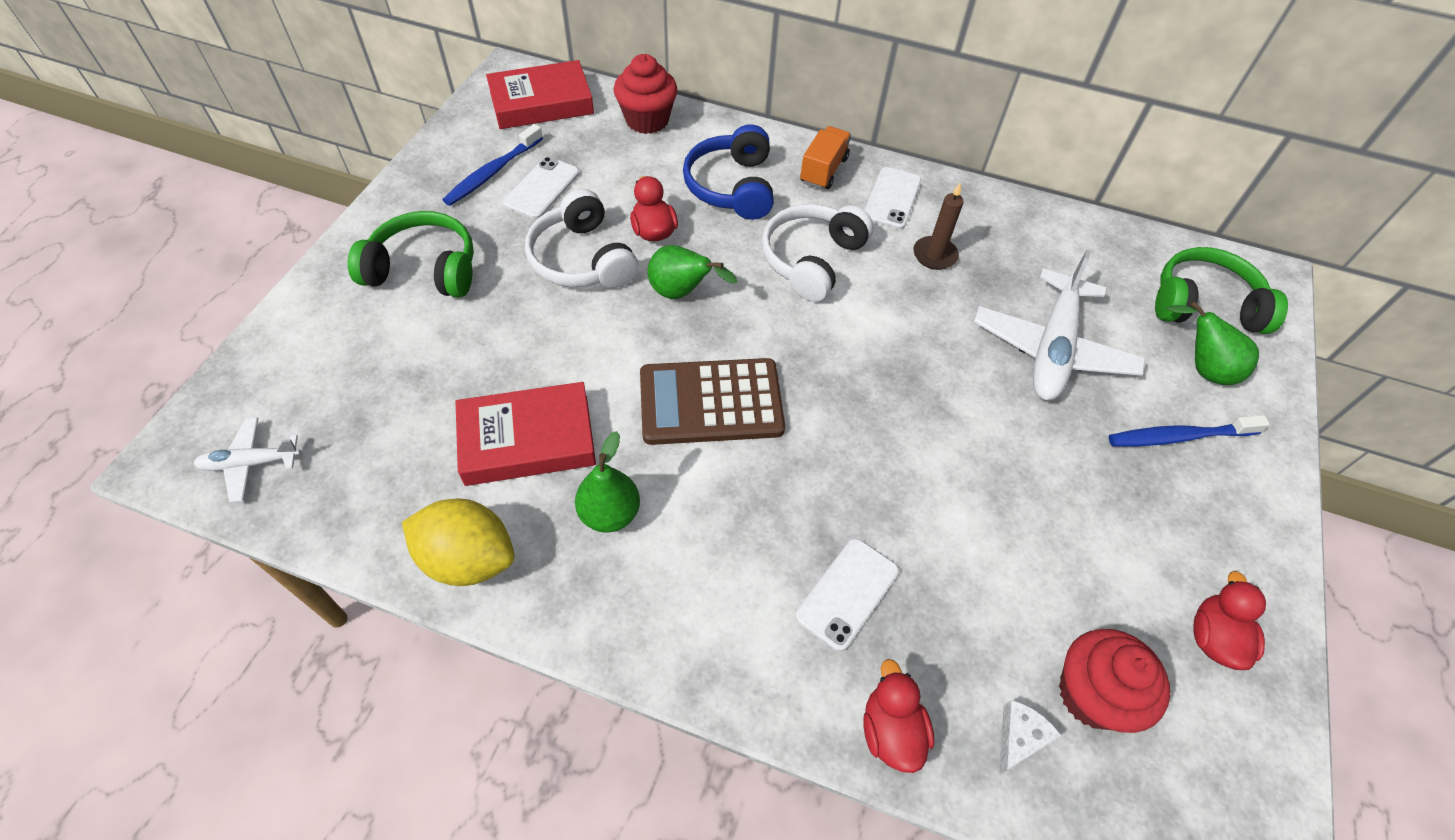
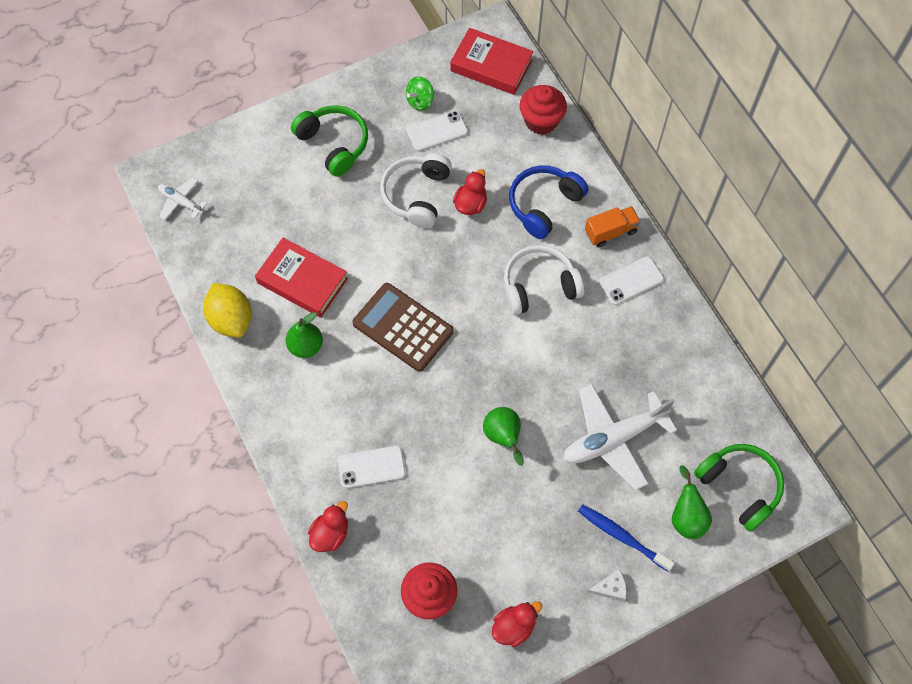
camera: 45 degrees right, 10 degrees up
(492, 172) = (420, 101): blue toothbrush -> green spinning top
(682, 293) = (448, 254): green pear -> green pear (503, 437)
(934, 255) = (613, 335): brown candle -> none
(1019, 738) = (379, 583): white cheese -> white cheese (610, 588)

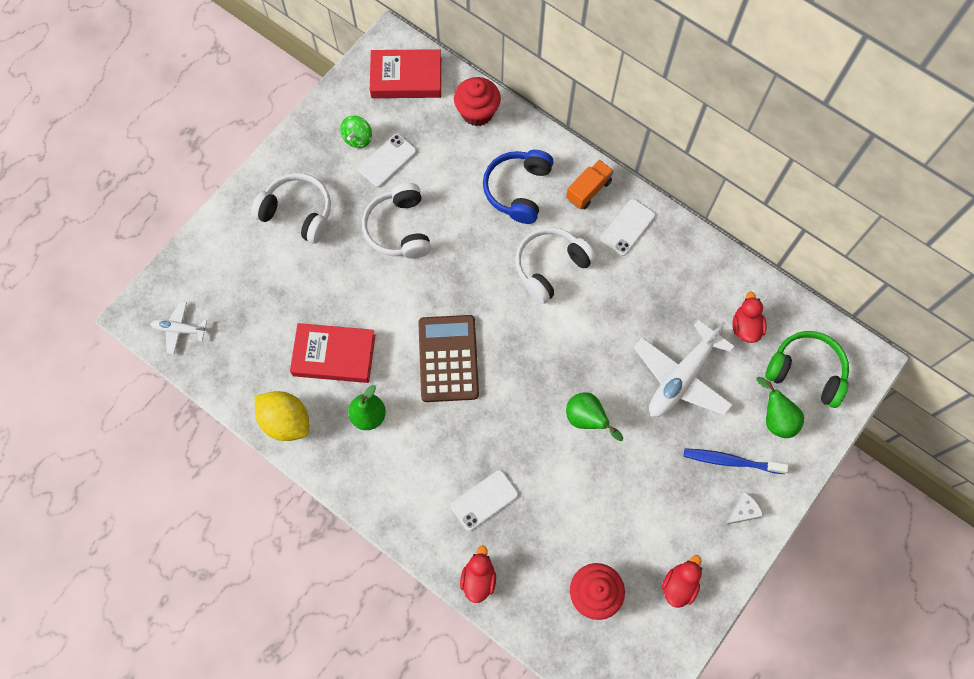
camera: 25 degrees left, 5 degrees up
(334, 144) = (298, 212): green headphones -> white headphones
(403, 327) = (448, 358): brown calculator -> brown calculator turned 75 degrees clockwise
(470, 204) = (452, 217): red duck -> red duck (745, 327)

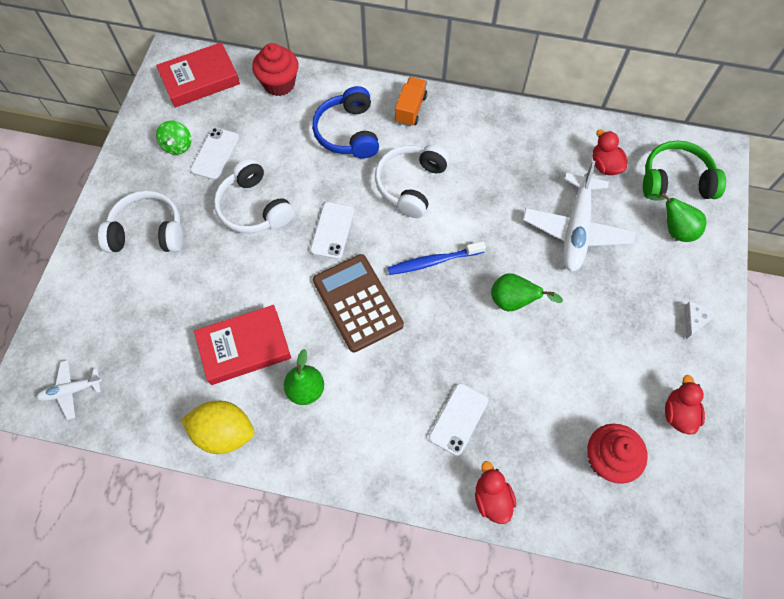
camera: 25 degrees left, 5 degrees down
(627, 227) = (460, 126): white phone -> white phone (332, 230)
(731, 461) = (658, 282): blue toothbrush -> blue toothbrush (433, 261)

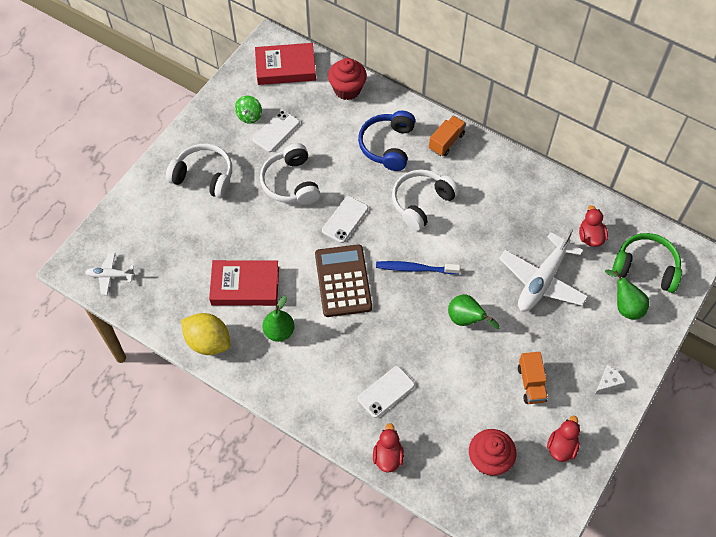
camera: 20 degrees right, 5 degrees down
(614, 351) = (531, 384): none -> orange truck

